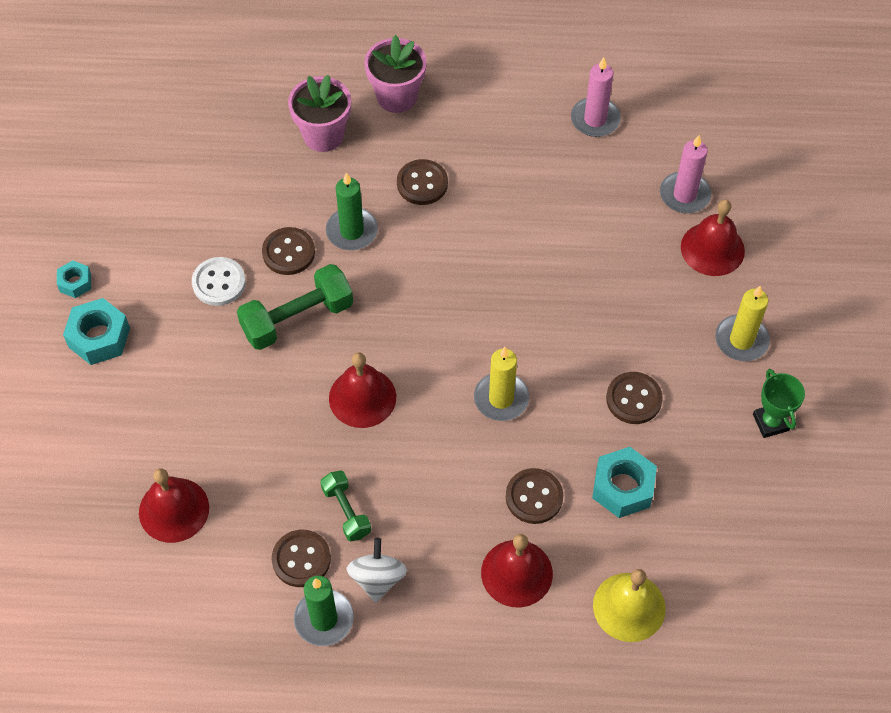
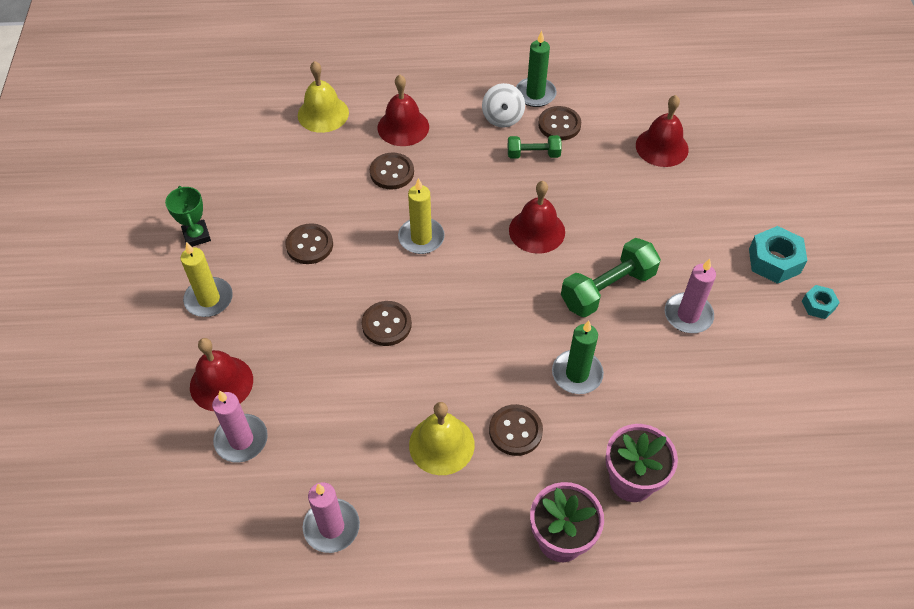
camera: 175 degrees right, 5 degrees down
(219, 283) = (688, 315): white button -> pink candle
(288, 252) = (632, 348): brown button -> brown button (386, 324)
(346, 511) = (533, 154): green dumbbell -> green dumbbell turned 60 degrees counterclockwise
(494, 177) = (441, 444): none -> yellow bell
(623, 487) = (323, 183): turquoise nut -> none

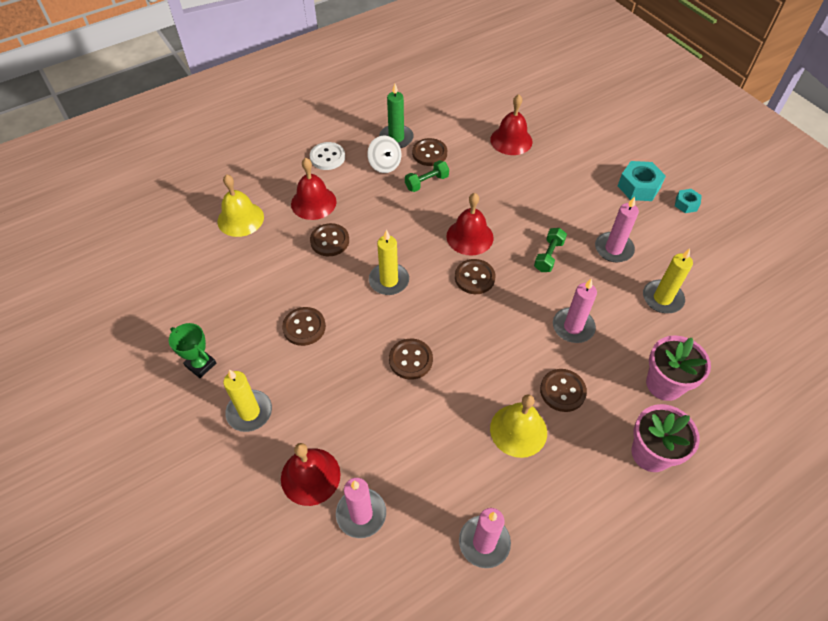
camera: 30 degrees left, 0 degrees up
(449, 86) = (327, 157): none -> white button
(510, 275) = (474, 277): none -> brown button
(577, 374) = (573, 327): green candle -> pink candle
(607, 289) = (548, 256): green dumbbell -> green dumbbell, size x0.59
(702, 393) = (662, 298): none -> yellow candle

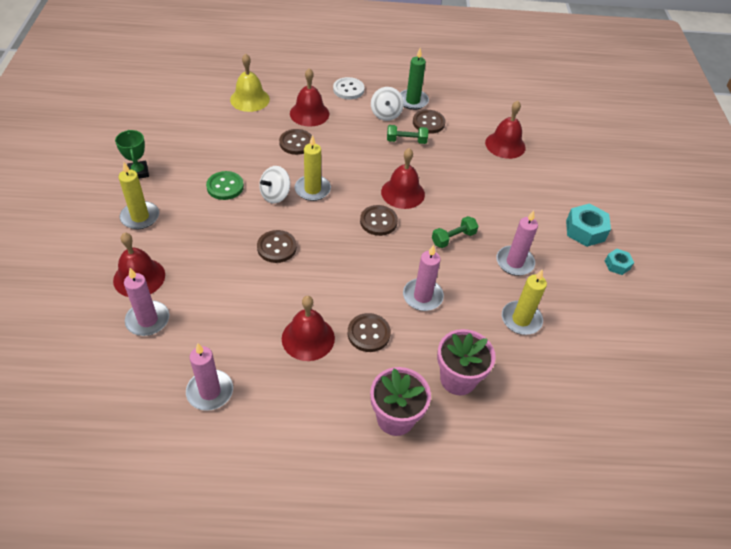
camera: 30 degrees right, 5 degrees down
(304, 327) = (225, 187): brown button -> green button
(360, 307) = (275, 195): none -> white spinning top
(518, 430) = (308, 338): yellow bell -> red bell

